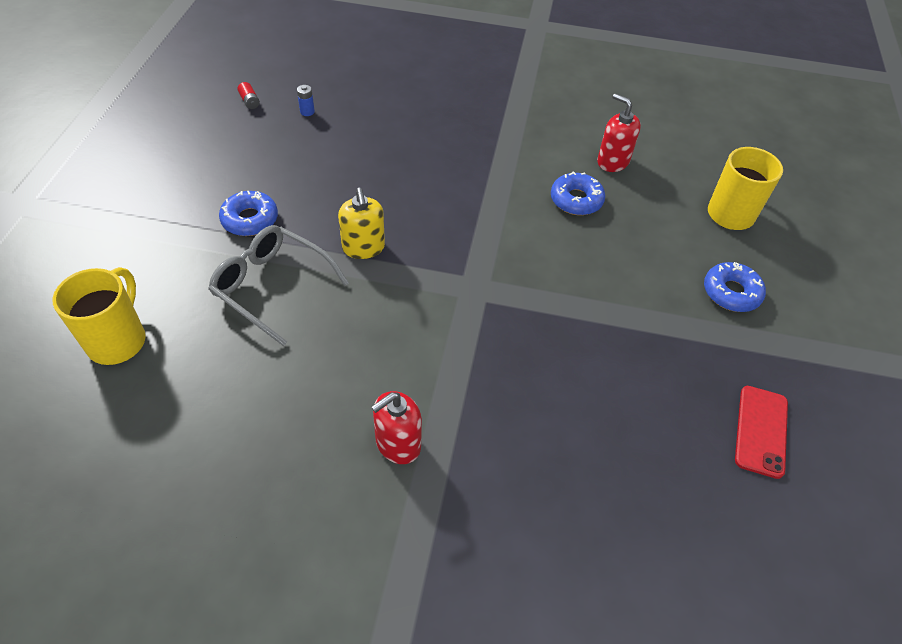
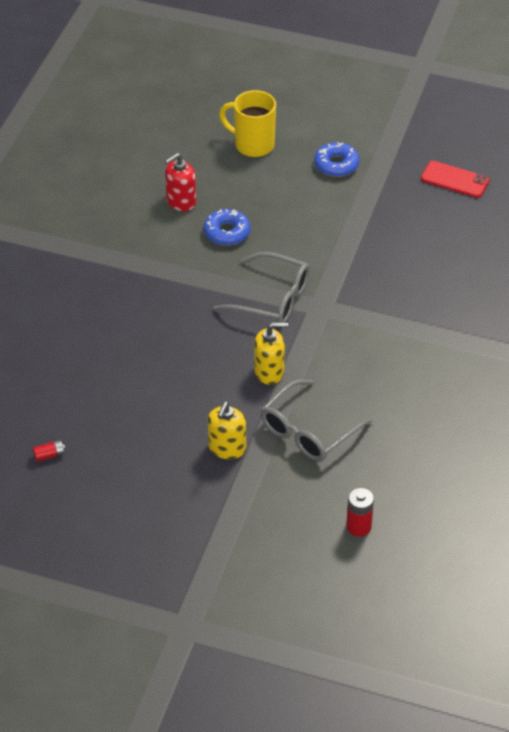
camera: 80 degrees left, 5 degrees down
(118, 340) = (358, 526): yellow mug -> red battery
(250, 219) = (227, 448): blue donut -> yellow soap dispenser
(307, 112) = (74, 409): blue battery -> none
(398, 443) = (459, 360): red soap dispenser -> none
(479, 243) = (271, 298): none -> grey glasses

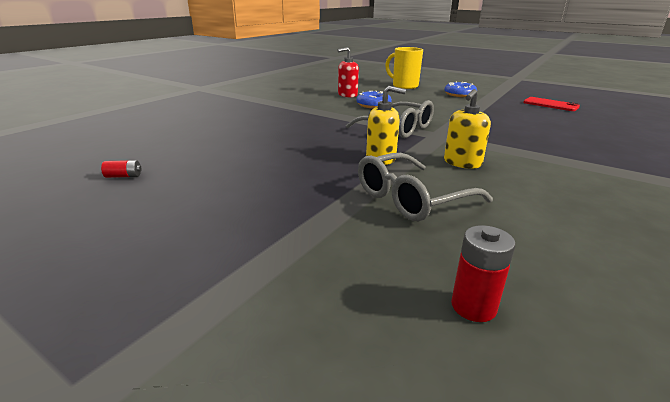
camera: 15 degrees right, 20 degrees down
(227, 448) = (310, 197): yellow soap dispenser -> yellow soap dispenser (462, 163)

